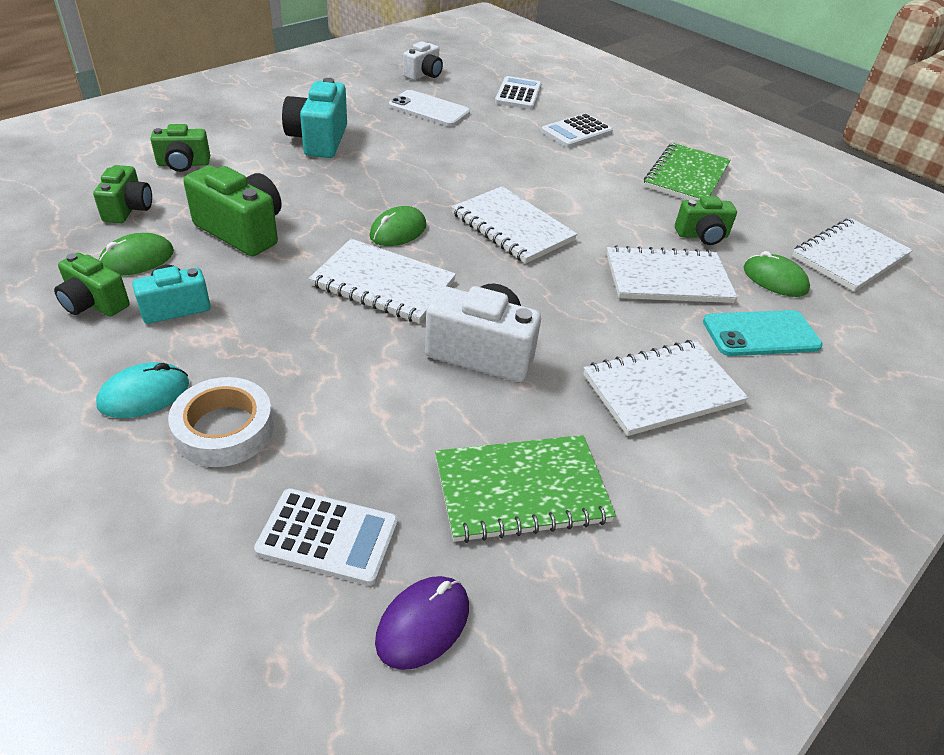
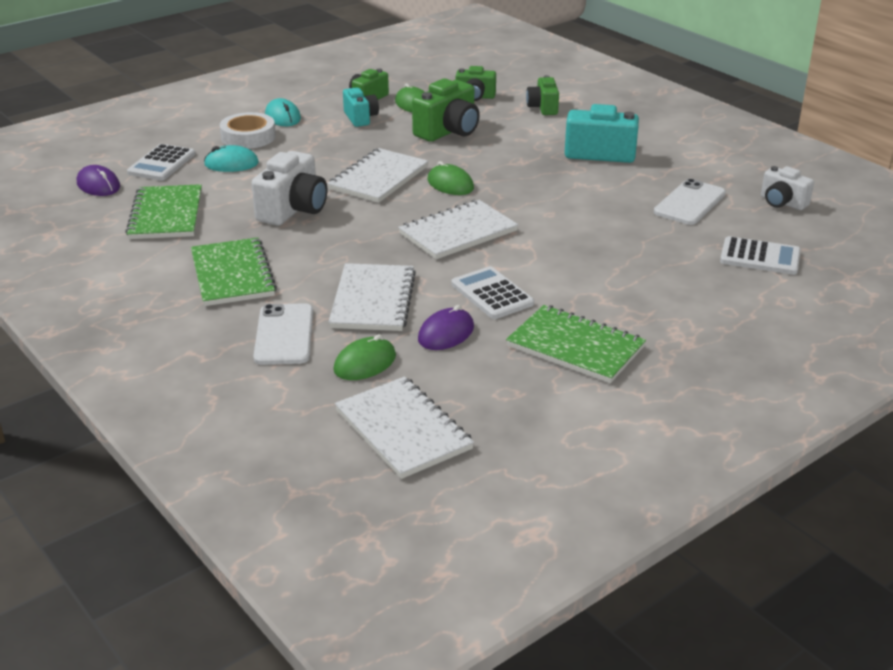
camera: 100 degrees right, 10 degrees down
(333, 436) = (231, 164): none -> turquoise mouse
(576, 132) = (669, 286): white calculator -> white calculator (492, 294)
(662, 389) = (233, 274): white notebook -> green notebook
(702, 236) = (446, 333): green camera -> purple mouse
(761, 334) = (284, 335): turquoise phone -> white phone

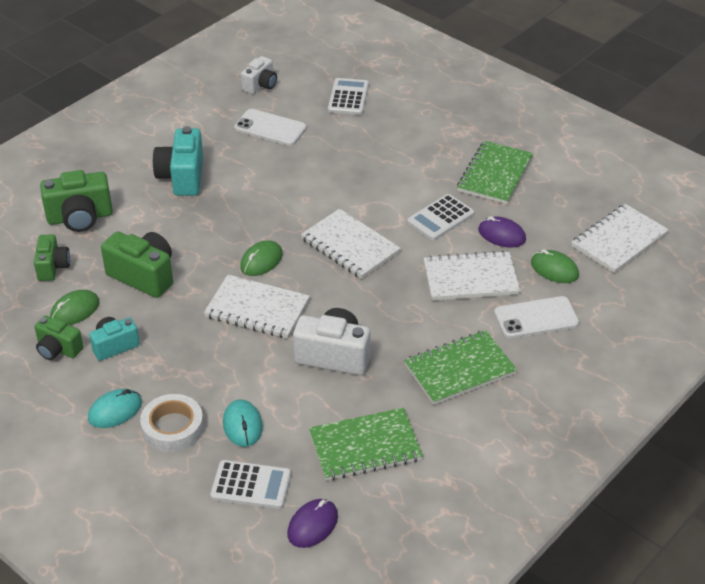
camera: 100 degrees left, 10 degrees up
(543, 107) = (80, 217): green camera -> green camera, size x1.60

